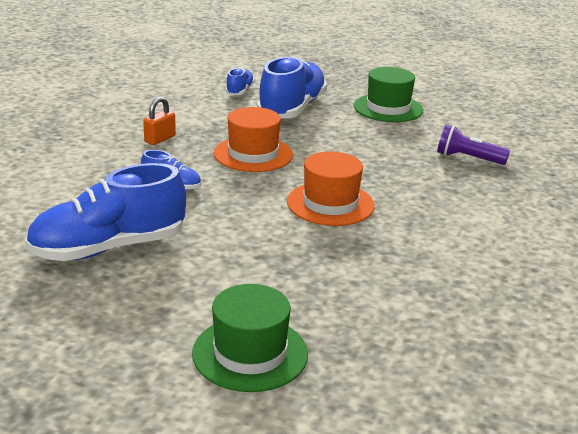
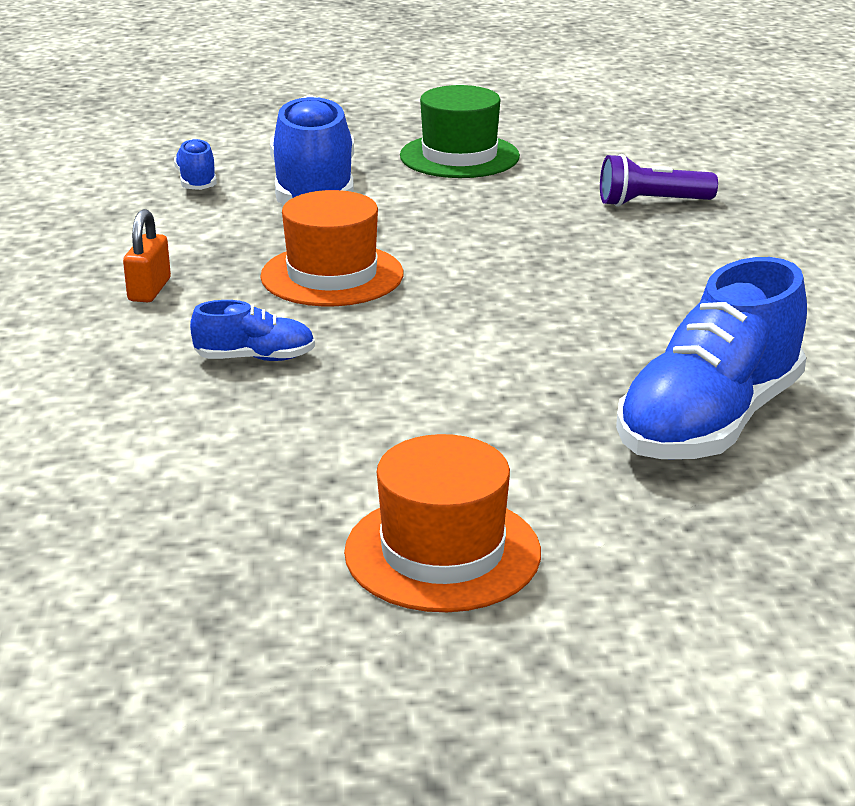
camera: 25 degrees left, 0 degrees up
(108, 248) = (265, 486): blue shoe -> blue shoe (709, 423)
(250, 353) = (664, 571): green hat -> none
(330, 204) = (533, 319): orange hat -> orange hat (442, 552)

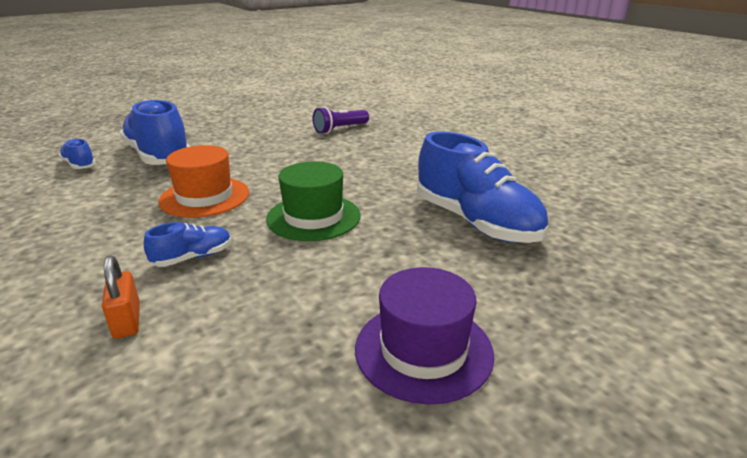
camera: 30 degrees left, 0 degrees up
(149, 290) = (86, 233): orange padlock -> orange padlock (127, 321)
(442, 552) = (423, 350): orange hat -> purple hat
(459, 156) = (227, 126): green hat -> green hat (313, 217)
(709, 423) = (476, 222): blue shoe -> blue shoe turned 45 degrees counterclockwise

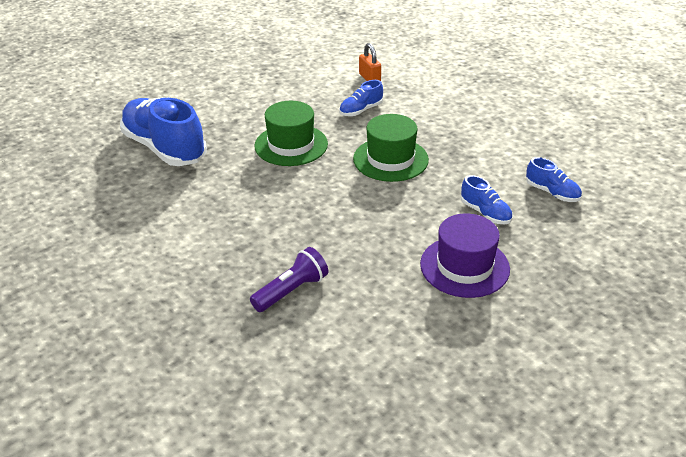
camera: 175 degrees right, 10 degrees up
(158, 156) = (485, 213): blue shoe -> blue shoe, size x0.47
(205, 197) = (390, 159): orange hat -> green hat
(423, 350) = (220, 76): purple hat -> purple hat (464, 266)

